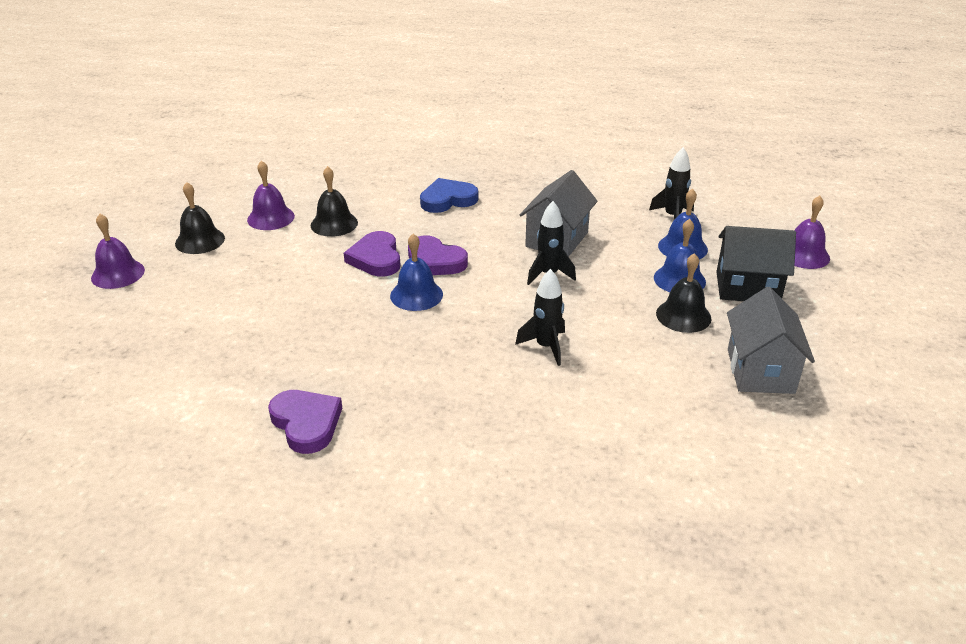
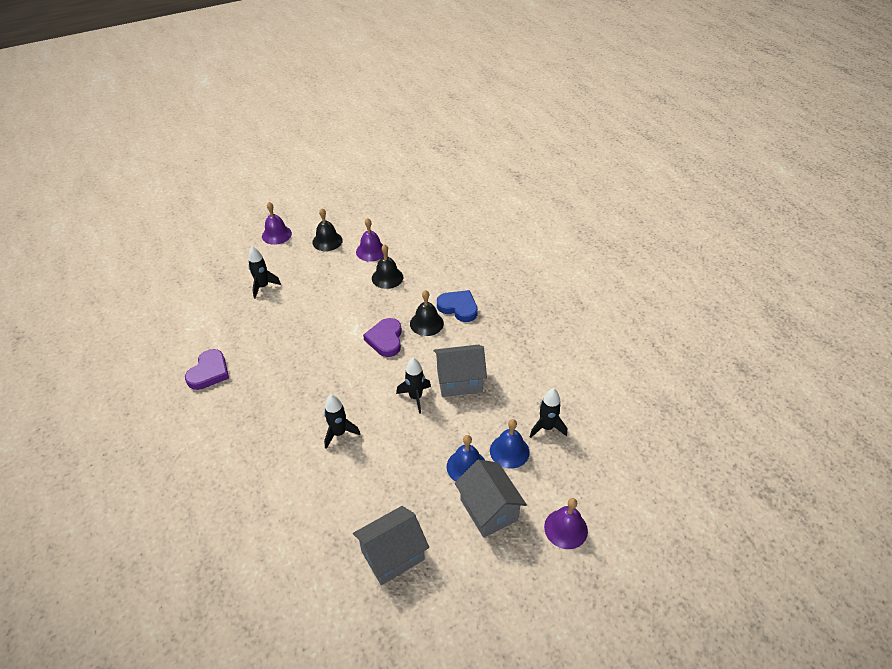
camera: 55 degrees right, 10 degrees up
(204, 319) = (263, 286): none -> black rocket
(376, 258) = (367, 314): purple heart -> none
(416, 295) = (346, 351): blue bell -> none
(683, 315) = (424, 487): black bell -> black bell (426, 323)
(747, 287) = (489, 510): black house -> grey house

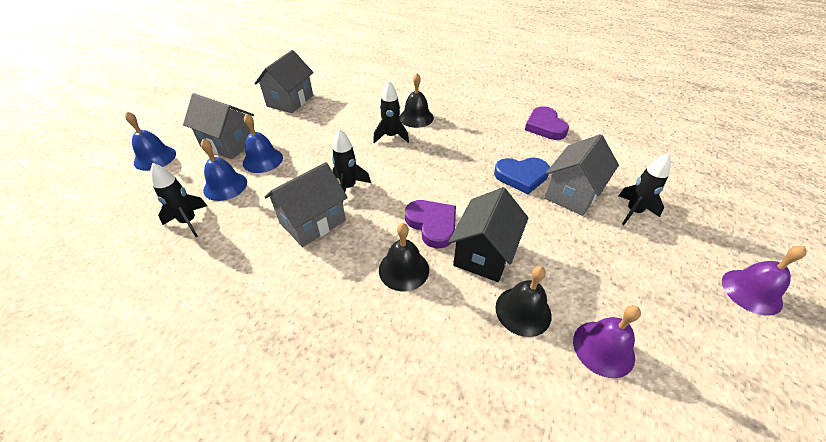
camera: 145 degrees right, 0 degrees up
(278, 313) = (572, 193): none -> grey house
(327, 241) = (682, 325): black bell -> black bell (416, 117)
(375, 309) = (484, 253): none -> black house
(458, 307) = (379, 318): blue heart -> blue heart (521, 176)
(566, 528) = (155, 158): purple bell -> blue bell

